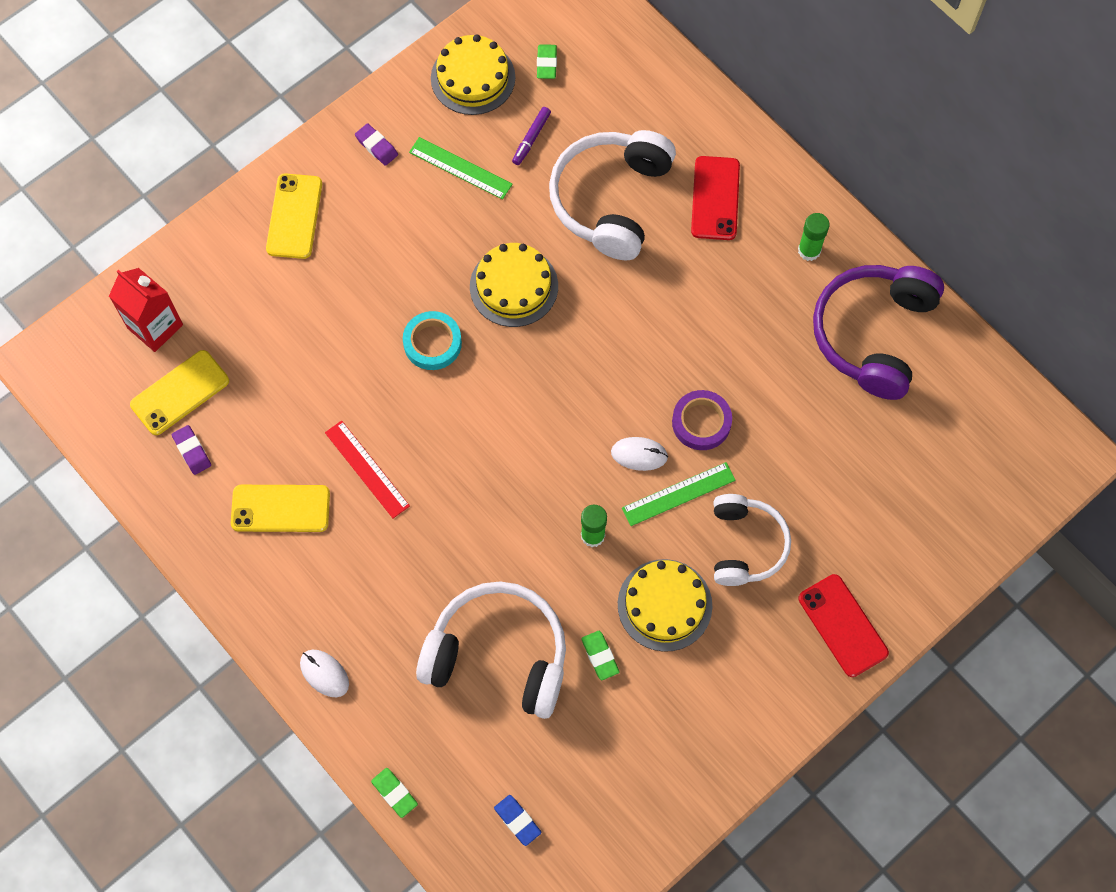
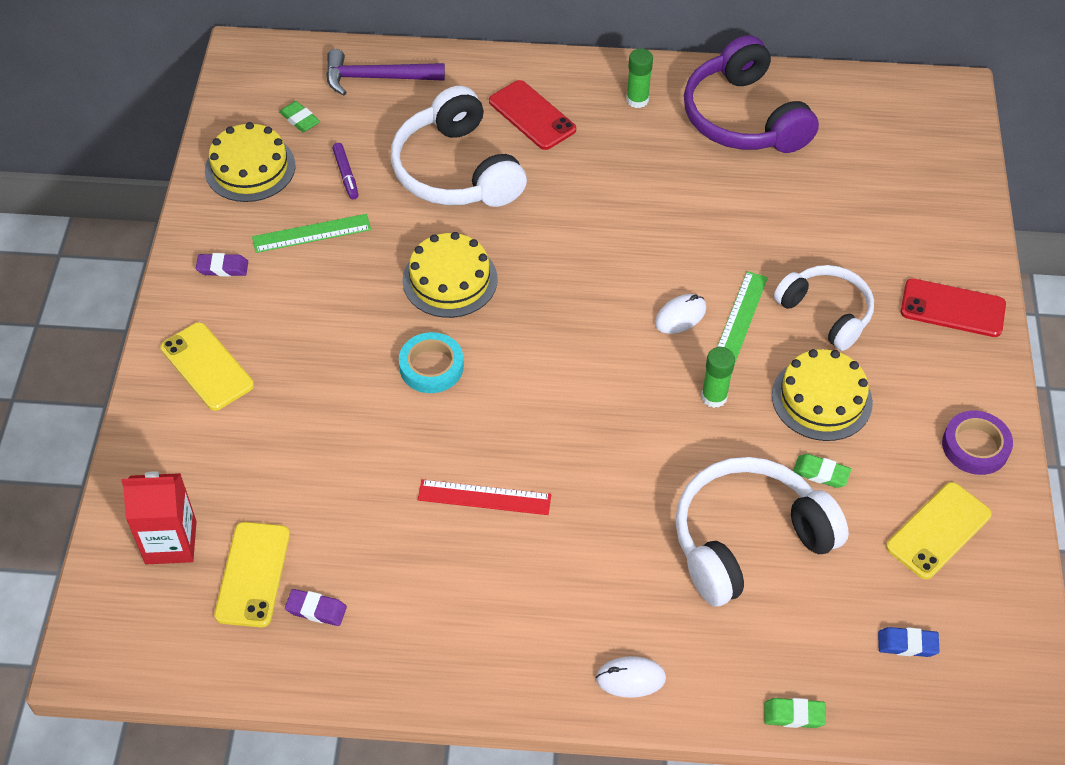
camera: 45 degrees left, 15 degrees down
(280, 508) = (446, 587): yellow phone -> yellow phone (938, 530)
(637, 71) = (376, 78): none -> purple hammer
(701, 422) = (698, 260): purple tape -> purple tape (975, 446)

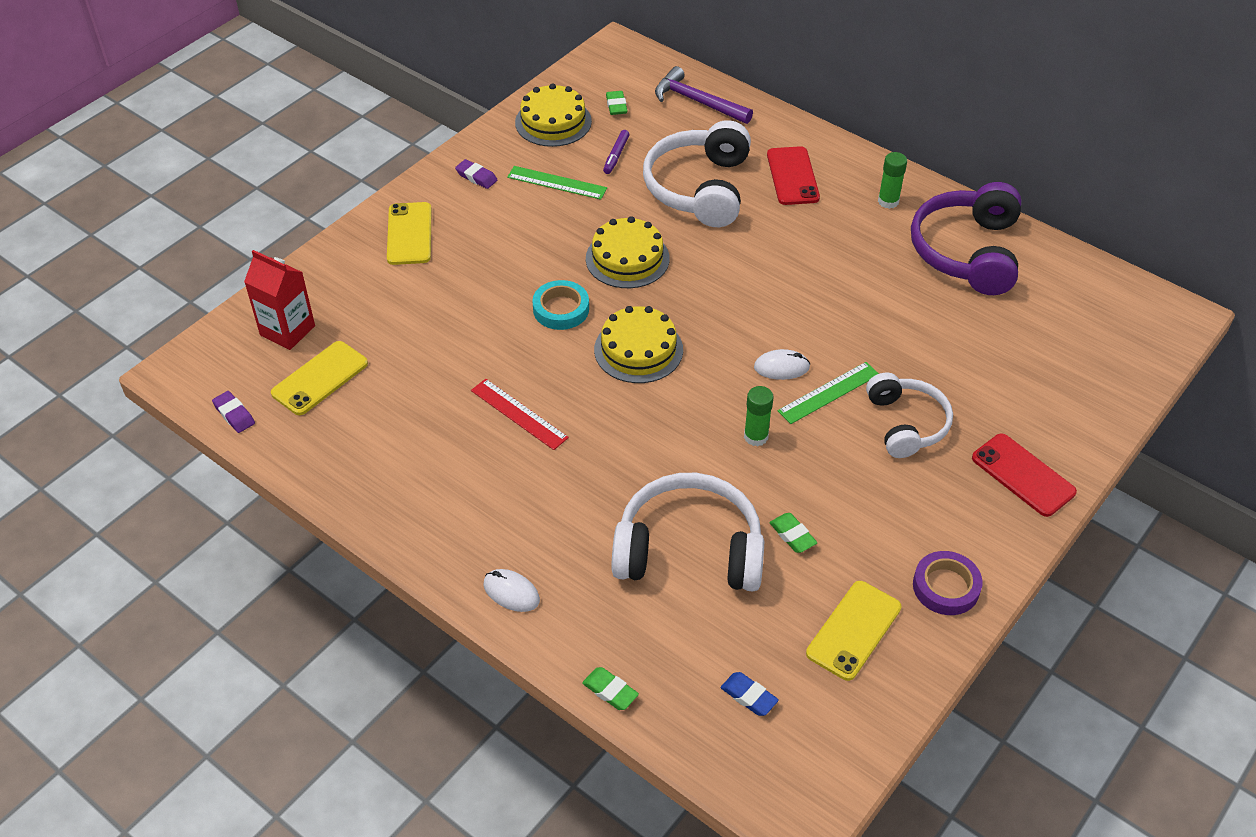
camera: 35 degrees right, 5 degrees down
(316, 610) = (339, 423): purple eraser -> purple eraser (234, 414)
(821, 399) = (844, 483): yellow cake -> yellow cake (638, 350)
(938, 530) = (854, 630): yellow phone -> yellow phone turned 45 degrees counterclockwise

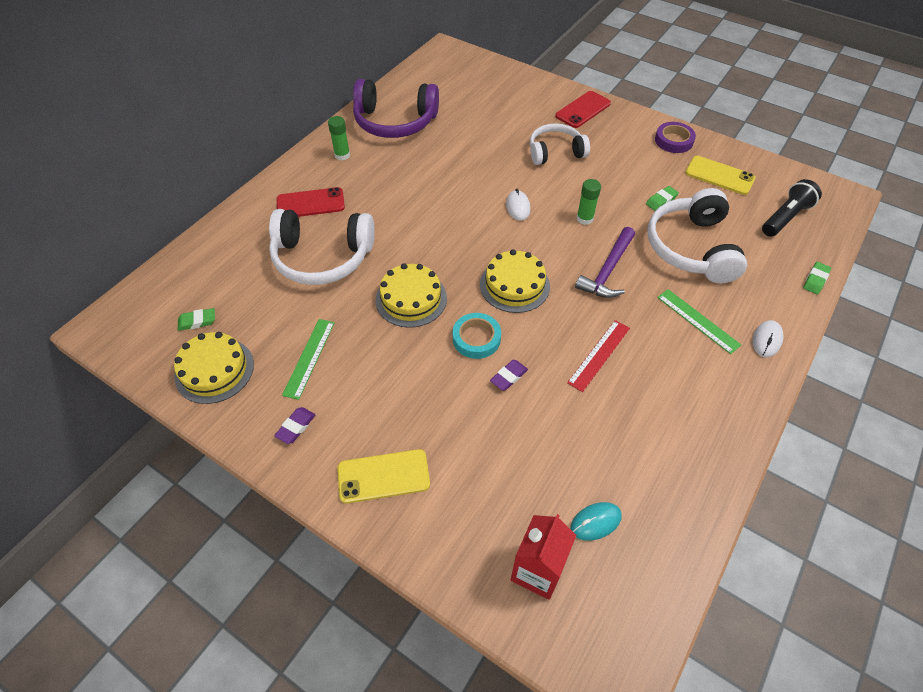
camera: 95 degrees left, 5 degrees up
(234, 414) = (662, 597): purple eraser -> purple eraser (508, 377)
(320, 378) = (595, 522): yellow phone -> turquoise mouse
(616, 156) = (273, 316): purple marker -> none
(697, 101) = (202, 264): purple hammer -> purple hammer (607, 271)
(749, 696) = (785, 217): blue eraser -> black flashlight
(828, 392) = (536, 185): green ruler -> green ruler (697, 321)

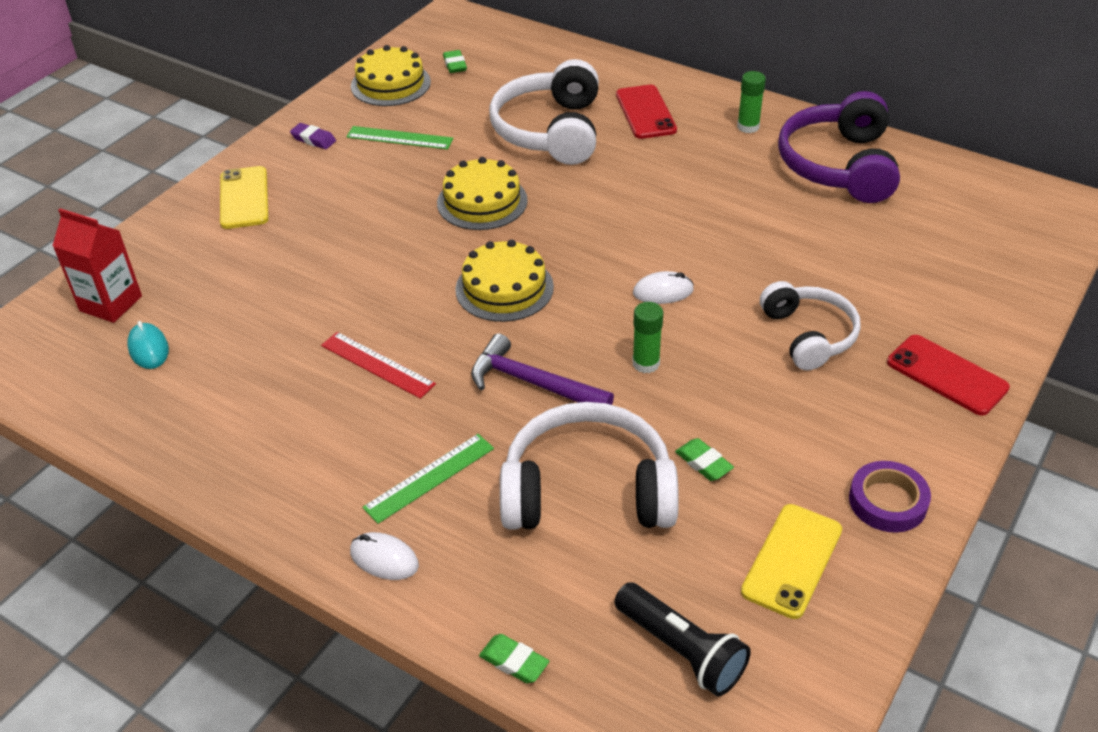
camera: 90 degrees right, 10 degrees down
(476, 338) = (415, 256): turquoise tape -> none
(508, 377) = (353, 283): purple eraser -> none

